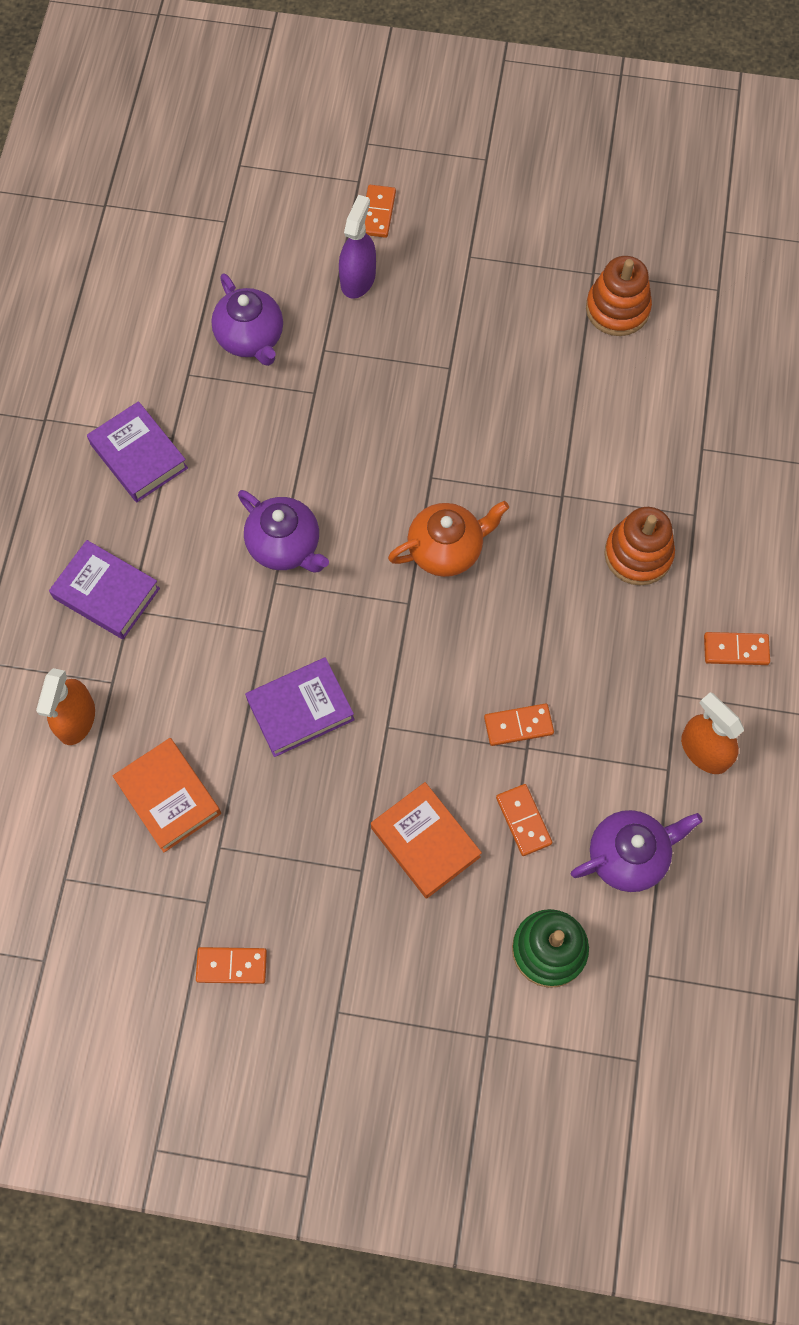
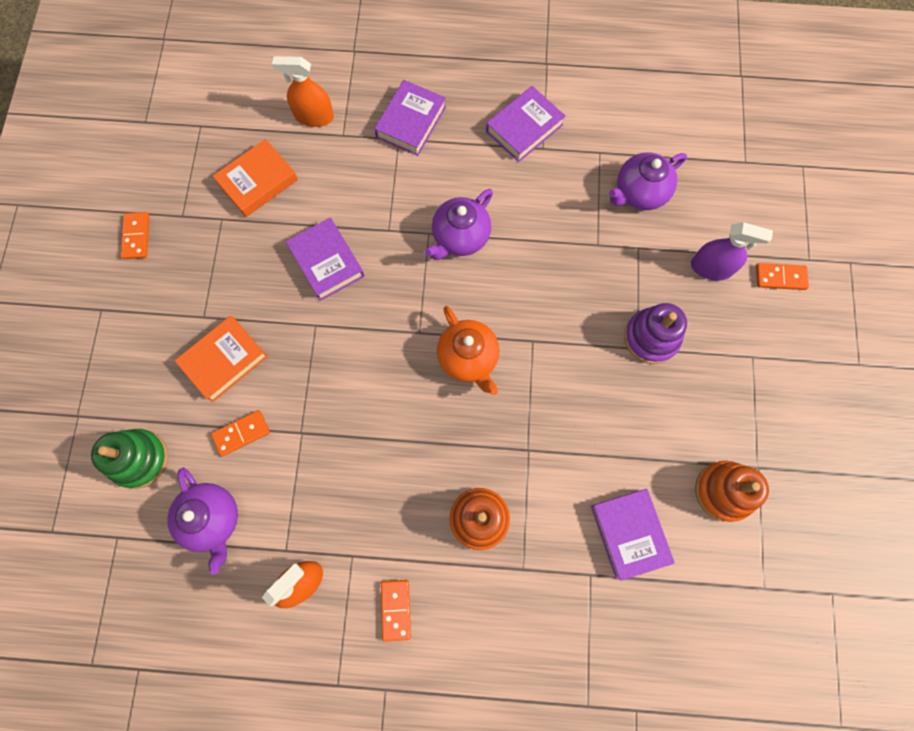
camera: 85 degrees right, 5 degrees up
(438, 352) = (651, 337): none -> purple stacking toy
(518, 725) = (320, 425): orange domino -> none
(659, 405) = (629, 533): none -> purple book

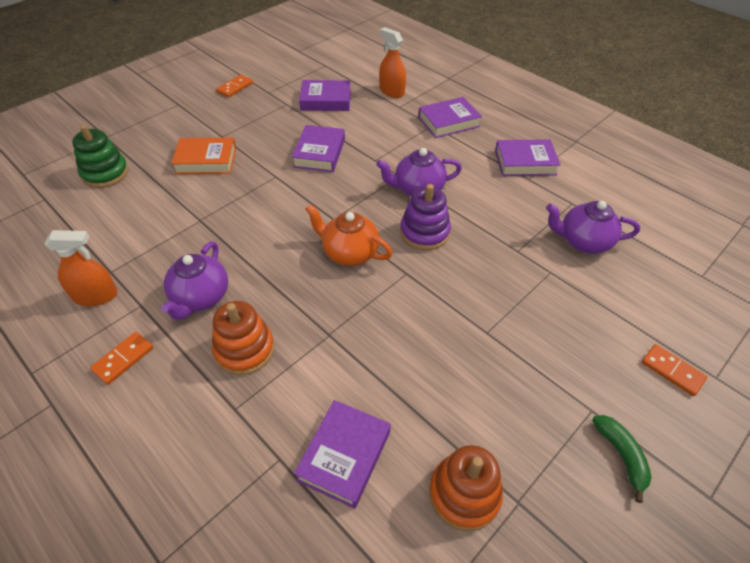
camera: 40 degrees right, 25 degrees down
(212, 519) = (98, 226): purple teapot -> purple teapot (200, 297)
(241, 433) = (168, 198): orange domino -> none
(258, 182) = (326, 100): orange book -> purple book
(468, 358) = (349, 252): orange teapot -> orange teapot turned 105 degrees clockwise
(651, 337) = (505, 333): purple stacking toy -> purple stacking toy (424, 232)
(711, 268) = (606, 322): purple spray bottle -> none
(793, 378) = (621, 455): none -> green banana

